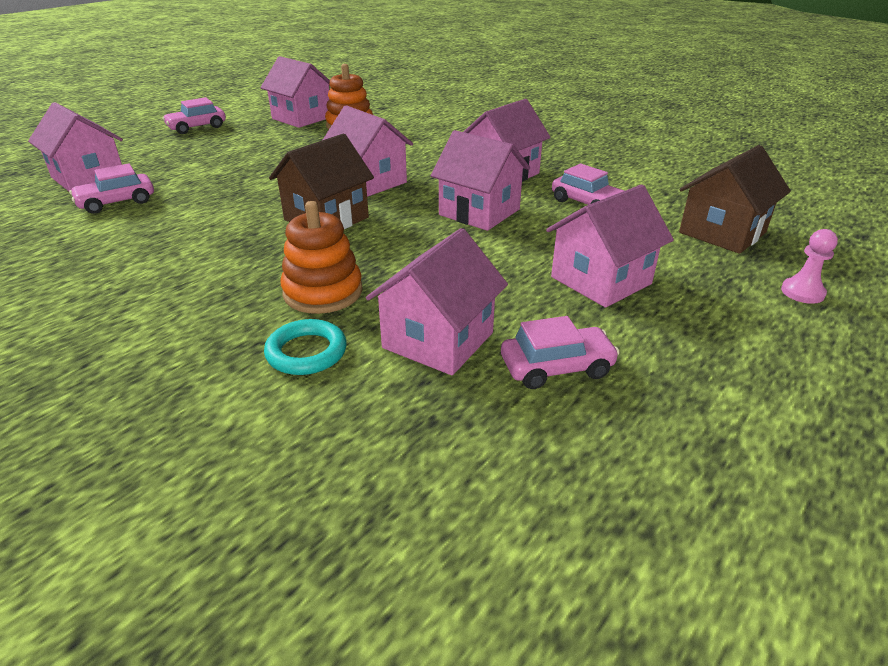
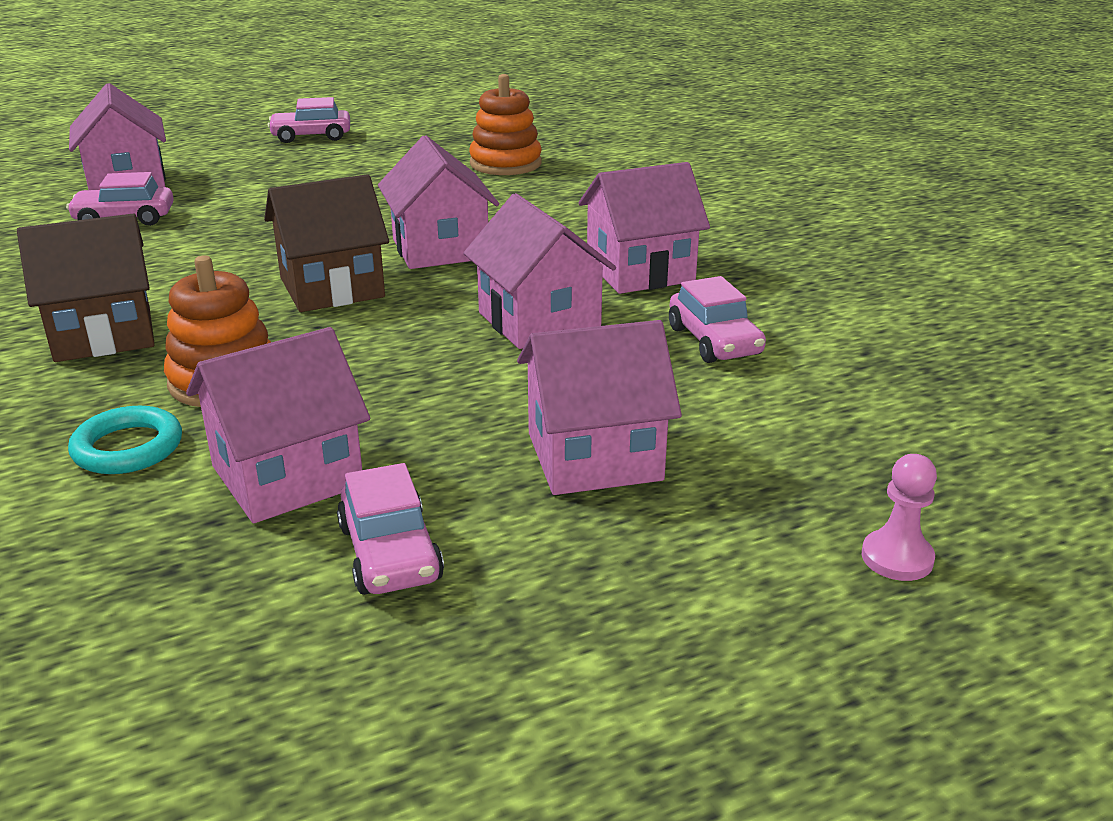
camera: 25 degrees right, 5 degrees down
(302, 118) = (454, 143): pink house -> none
(556, 367) = (390, 553): pink car -> pink car turned 60 degrees clockwise
(722, 232) = (881, 433): brown house -> brown house (104, 334)

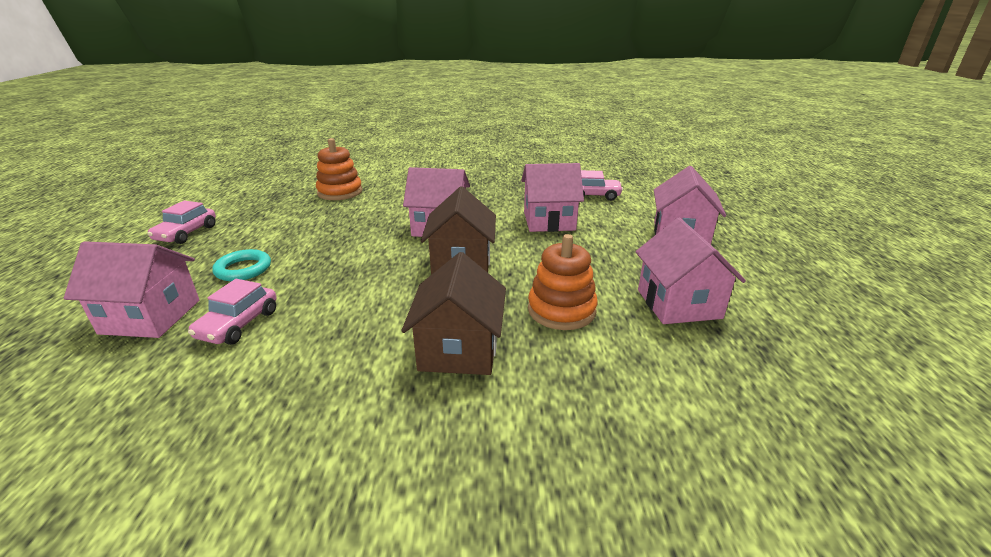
camera: 65 degrees left, 0 degrees up
(128, 448) = (631, 351): turquoise ring -> turquoise ring (243, 269)
(390, 553) = (751, 288): pink car -> none
(640, 271) = (514, 193): pink house -> none
(897, 558) = (757, 206): pink pawn -> none

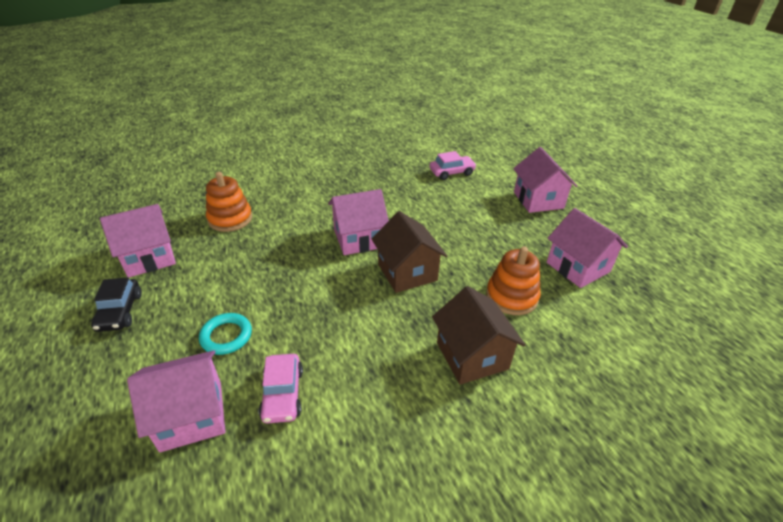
camera: 25 degrees left, 10 degrees up
(186, 233) = (120, 312): pink car -> black car
(549, 221) = (439, 209): pink house -> pink house (149, 257)

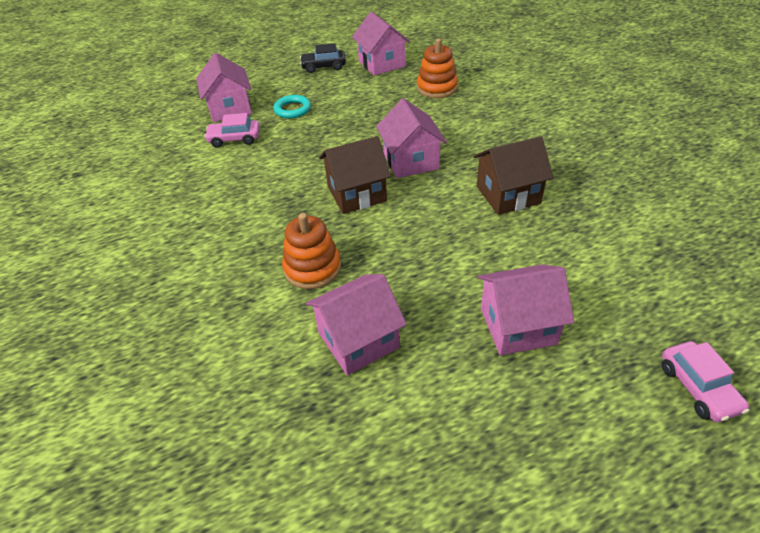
camera: 95 degrees right, 5 degrees up
(451, 172) = (573, 235): pink car -> pink car (698, 388)
(472, 355) = (242, 232): brown house -> brown house (508, 195)

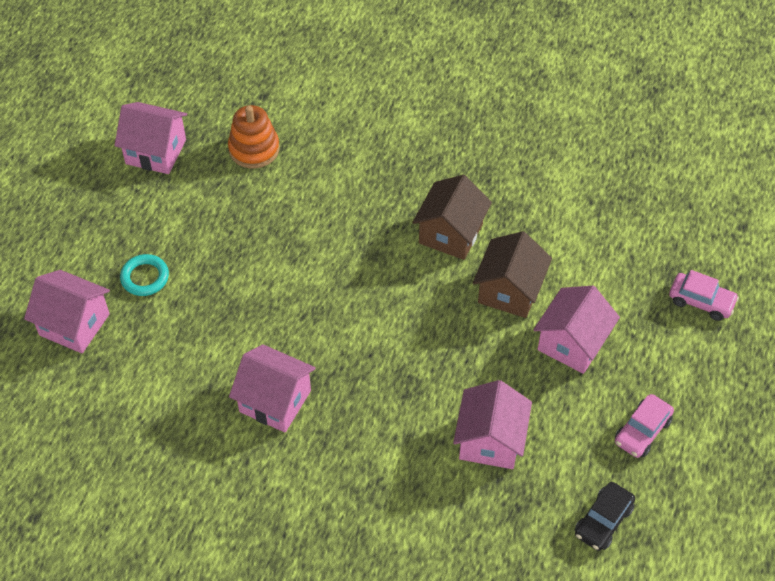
camera: 50 degrees left, 10 degrees up
(234, 139) = (138, 355): pink car -> pink car (642, 431)
(312, 268) = (389, 417): orange stacking toy -> none
(324, 67) = (96, 197): black car -> black car (603, 521)
(357, 194) = (334, 325): brown house -> brown house (509, 291)
(411, 161) = (336, 256): pink house -> pink house (275, 401)

